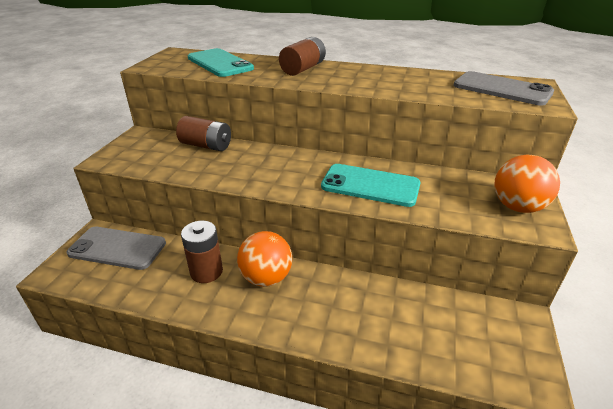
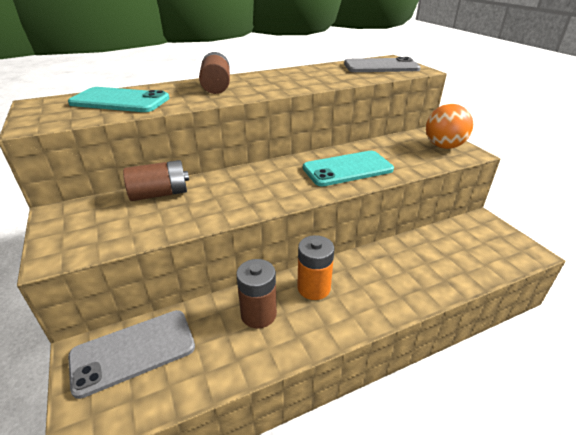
camera: 40 degrees left, 0 degrees up
(266, 278) = (314, 288): orange ball -> orange battery

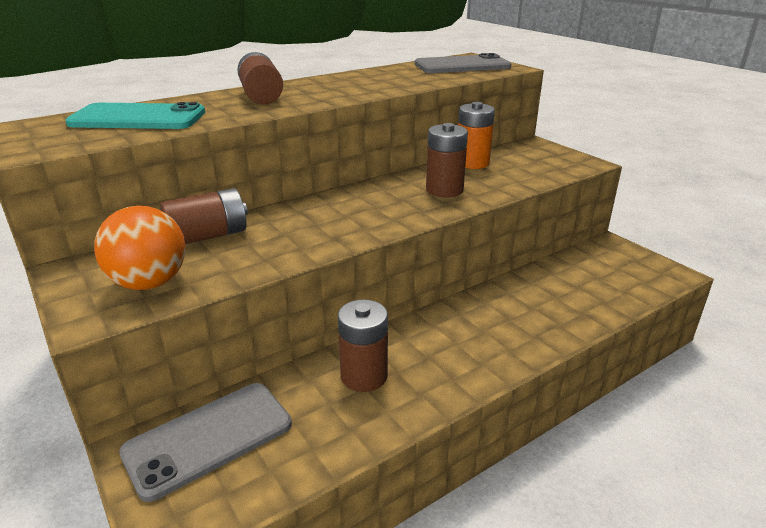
camera: 10 degrees left, 5 degrees down
(314, 288) = (426, 339): orange battery -> orange battery (472, 163)
(347, 169) = (444, 190): turquoise phone -> brown battery
(443, 146) = (552, 158): orange ball -> orange ball (149, 283)

